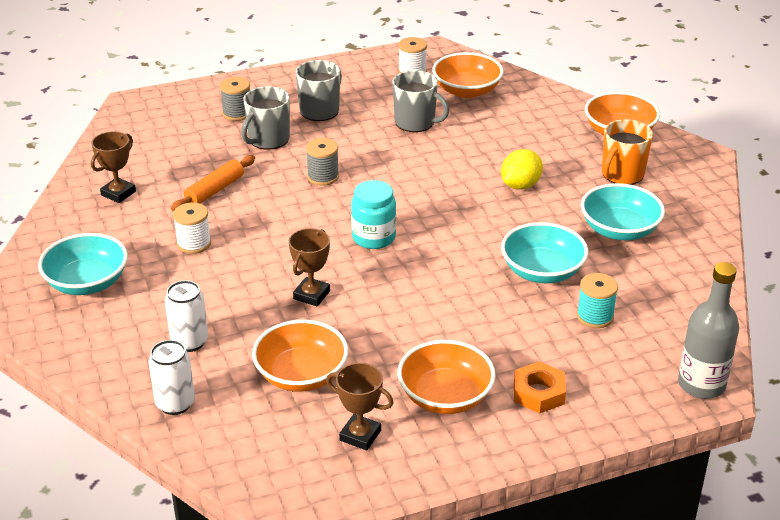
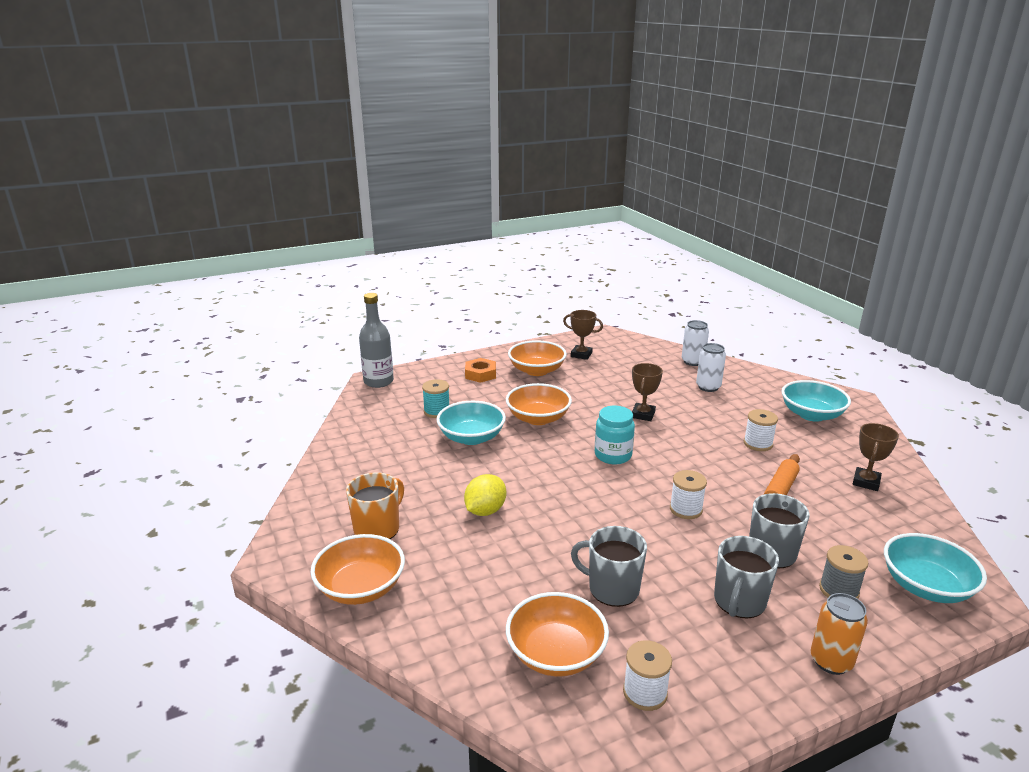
camera: 175 degrees right, 10 degrees down
(280, 79) = (831, 661): none -> orange can
(301, 375) = (627, 376): orange bowl -> orange bowl (538, 418)
(323, 177) = (686, 509): grey spool -> white spool
(619, 230) = (399, 472): turquoise bowl -> turquoise bowl (926, 586)

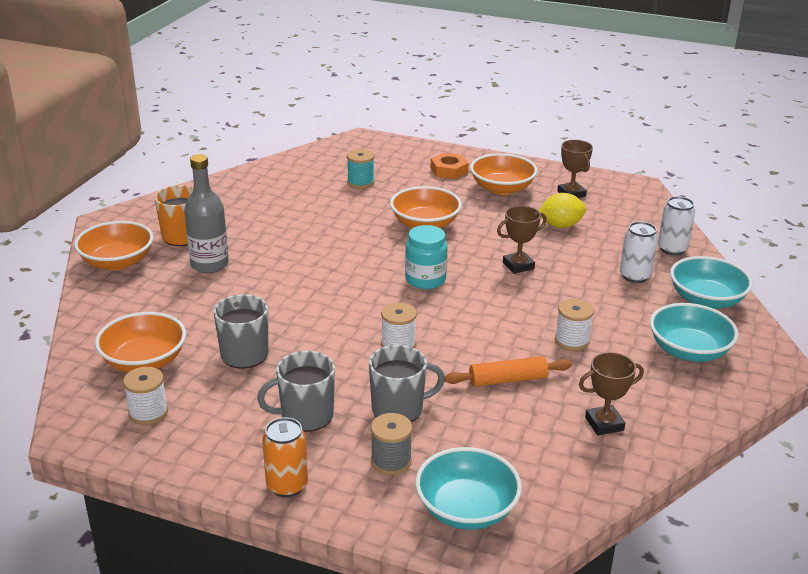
camera: 45 degrees right, 5 degrees up
(378, 381) = (362, 141): grey bottle -> grey bottle (209, 264)
(471, 437) = (348, 212): turquoise bowl -> turquoise bowl (706, 300)
(485, 511) = (263, 263): yellow lemon -> yellow lemon (560, 226)

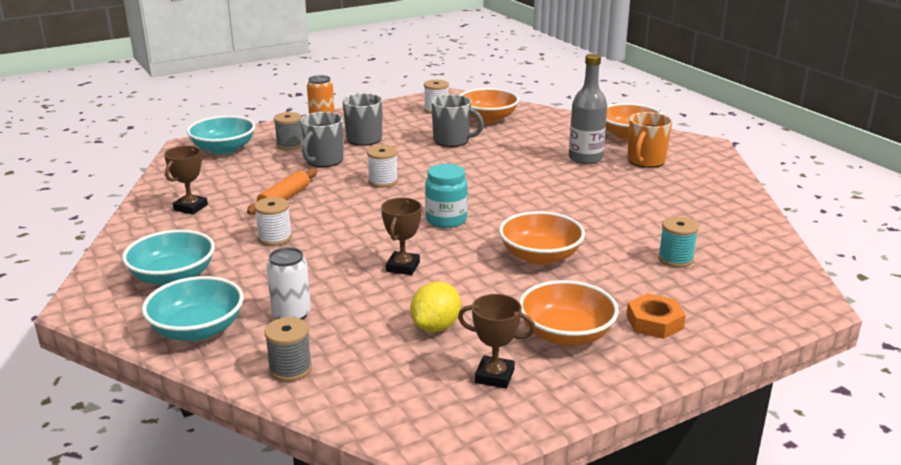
camera: 130 degrees right, 5 degrees down
(672, 249) = (290, 369): white can -> grey spool

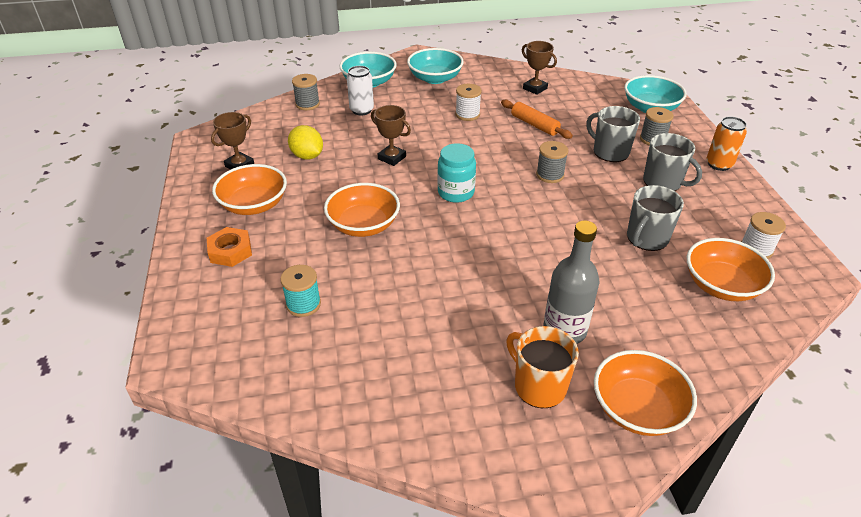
camera: 110 degrees right, 15 degrees up
(383, 181) = (550, 175): white spool -> grey spool

